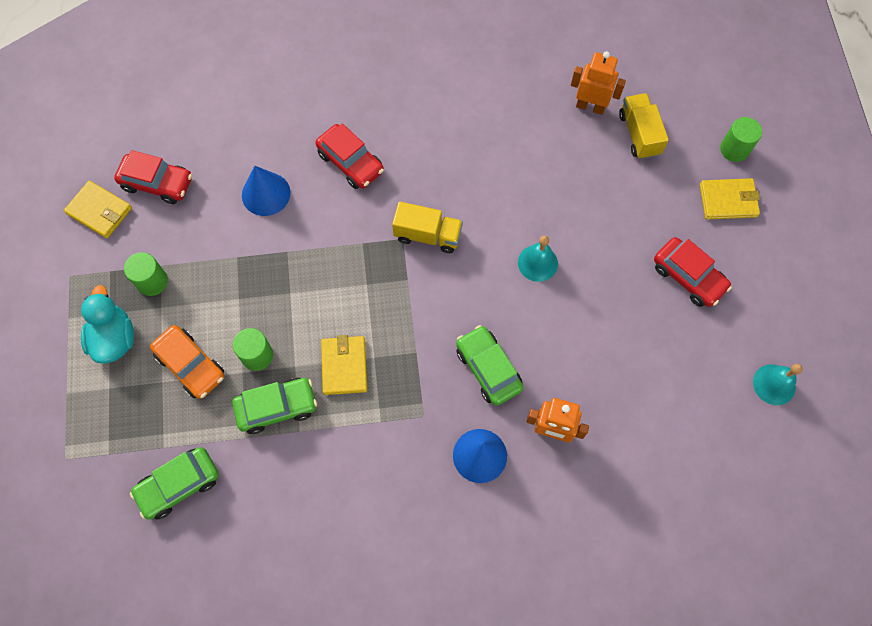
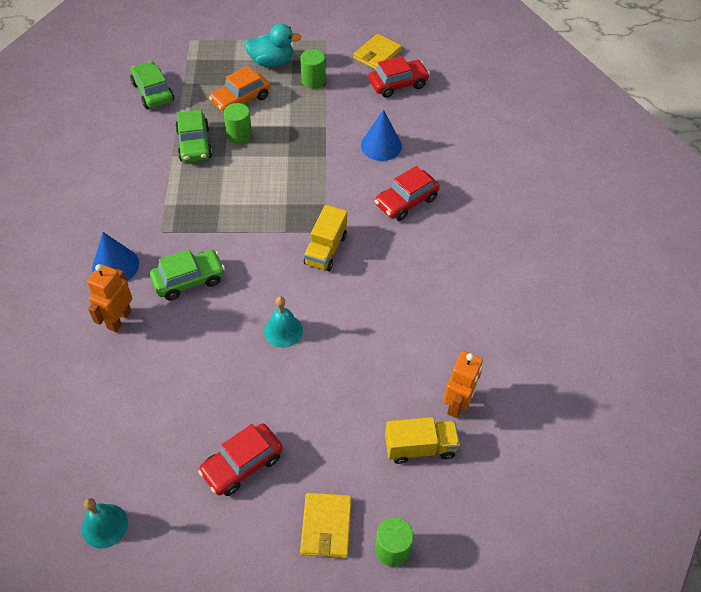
camera: 95 degrees right, 15 degrees down
(157, 183) = (398, 84): red car -> red car turned 135 degrees counterclockwise
(344, 366) = (217, 185): yellow wallet -> none

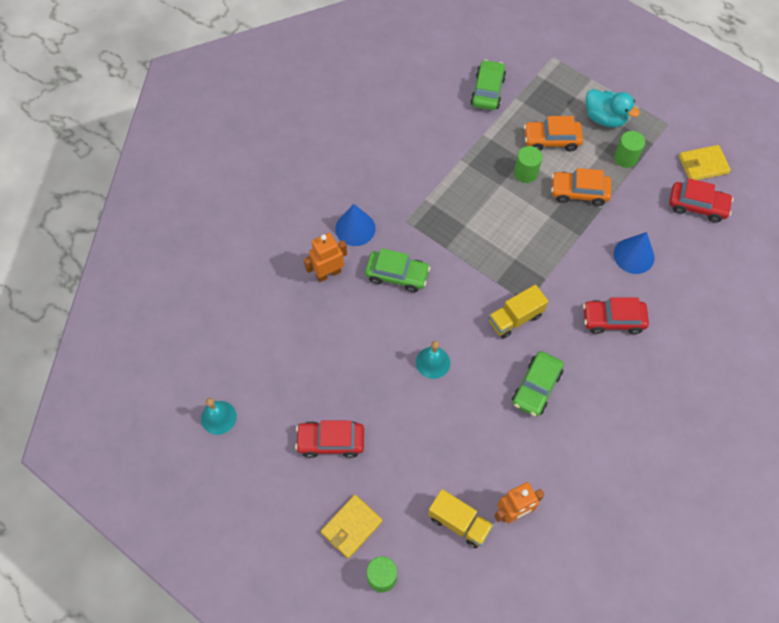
camera: 40 degrees right, 10 degrees up
(194, 144) = (484, 160): green car -> green car (536, 387)
(297, 125) = (579, 192): none -> orange car

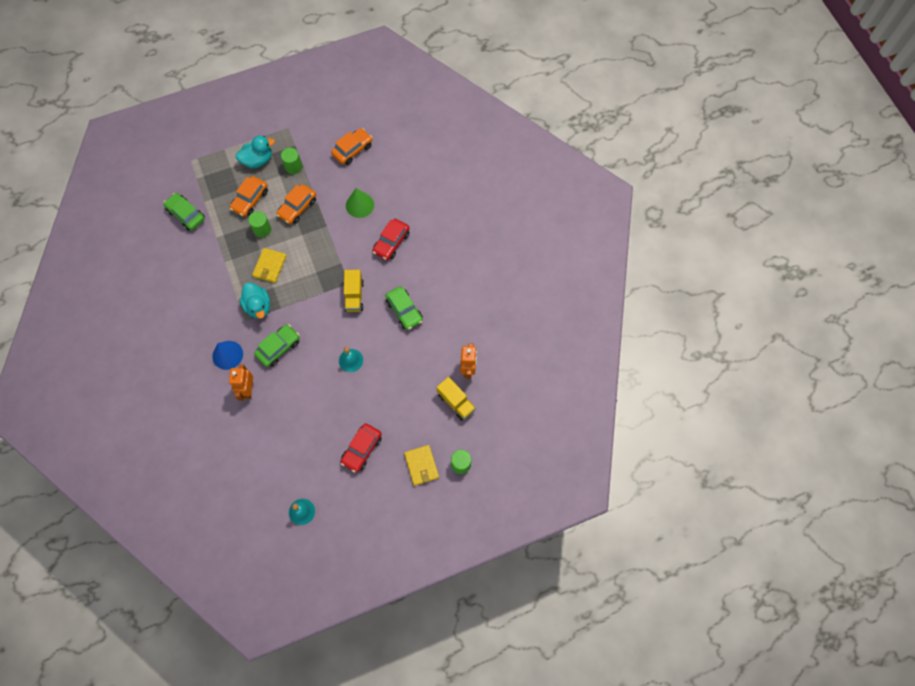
camera: 60 degrees left, 5 degrees up
(432, 224) = (258, 306): none -> turquoise duck
(459, 522) = (456, 402): yellow truck -> yellow truck turned 75 degrees clockwise
(634, 255) = (360, 205): blue cone -> green cone
(697, 206) = (352, 150): red car -> orange car
(703, 165) = (329, 128): yellow wallet -> yellow wallet (270, 266)

